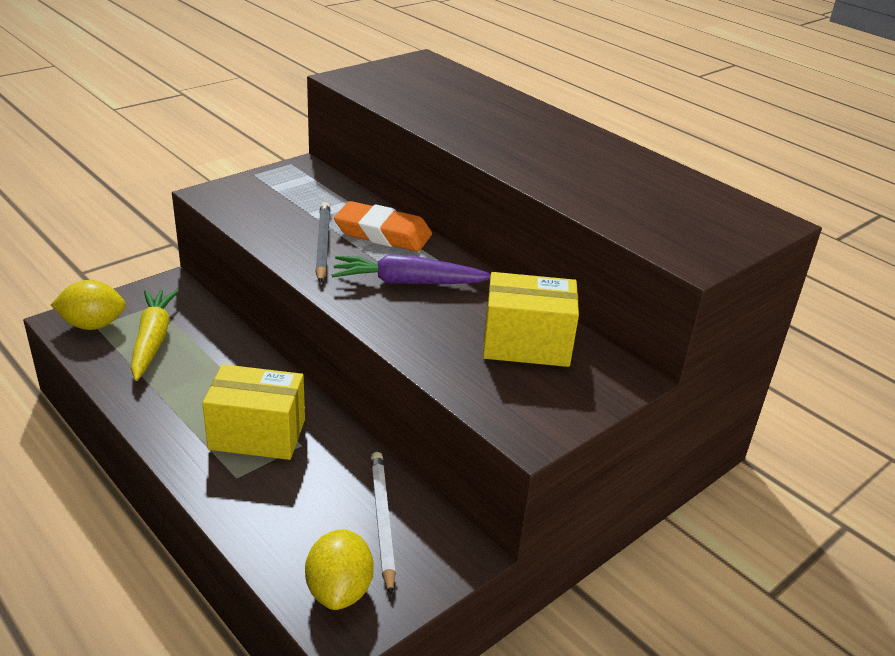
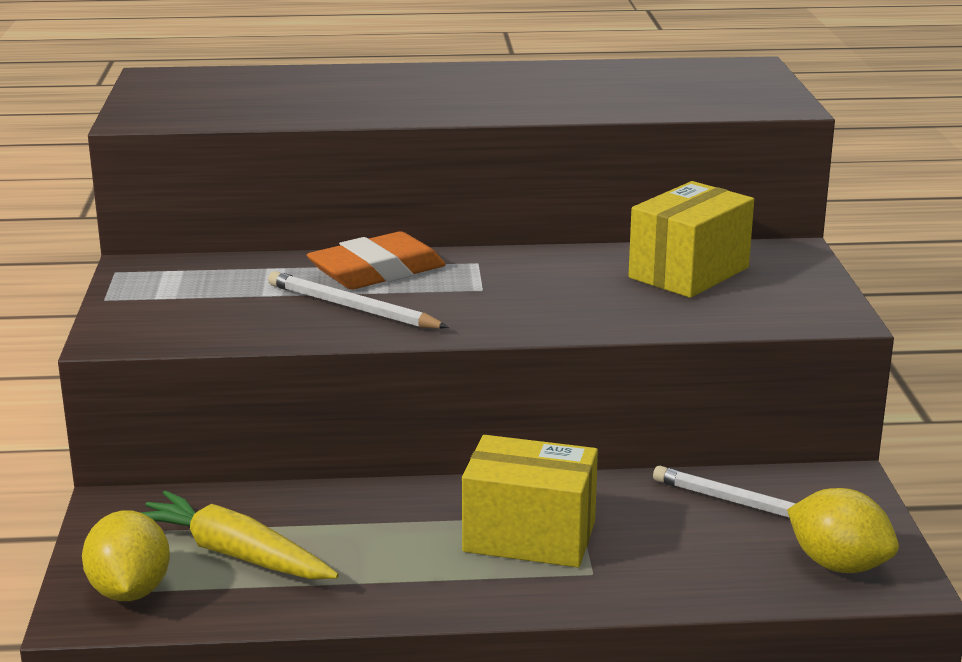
camera: 50 degrees left, 10 degrees down
(93, 325) = (130, 591): yellow lemon -> yellow lemon turned 45 degrees counterclockwise
(257, 434) = (529, 537): yellow box -> yellow box turned 60 degrees clockwise
(323, 244) = (353, 307): grey pencil -> white pencil
(408, 282) = (501, 289): purple carrot -> none

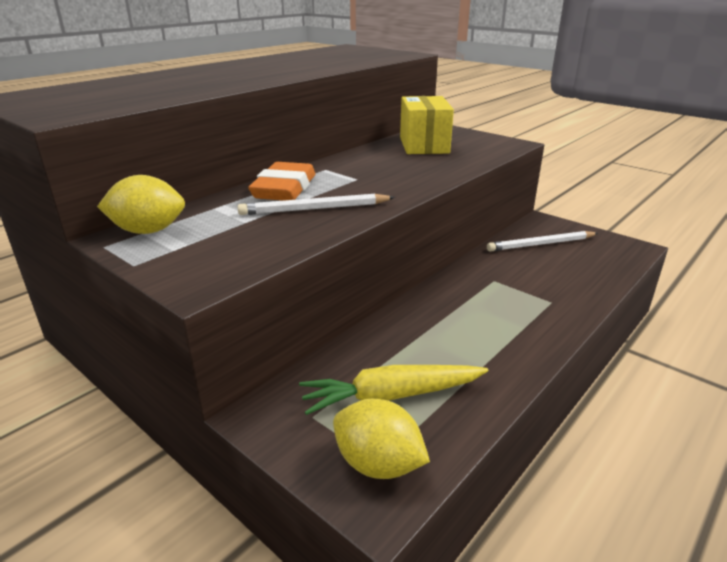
camera: 45 degrees left, 5 degrees up
(529, 537) = (497, 300): yellow box -> none
(838, 565) = (607, 251): yellow lemon -> yellow lemon (148, 231)

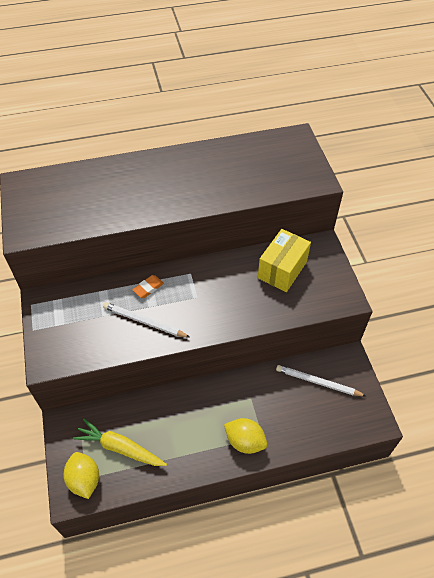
camera: 35 degrees right, 25 degrees up
(148, 231) = (56, 300): yellow lemon -> yellow lemon (245, 441)
(284, 189) = (148, 288): orange eraser -> orange eraser, size x0.53

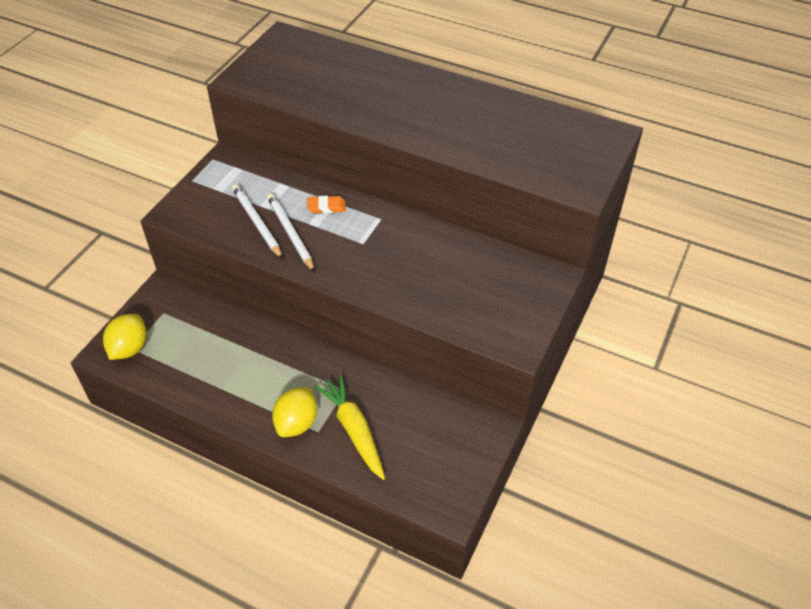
camera: 40 degrees right, 5 degrees down
(120, 447) = (184, 344): yellow carrot -> yellow carrot (354, 430)
(245, 441) = (297, 423): yellow lemon -> yellow lemon turned 45 degrees clockwise
(282, 270) = (478, 273): yellow box -> none
(318, 382) = (430, 425): white pencil -> white pencil (257, 223)

